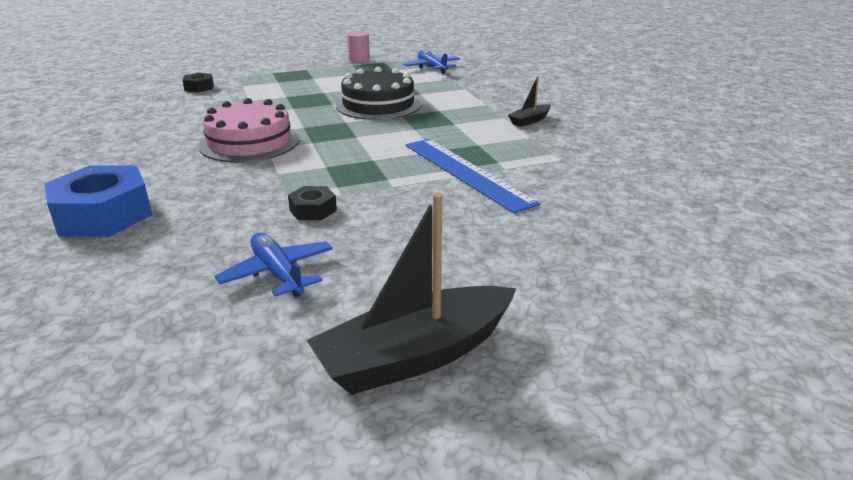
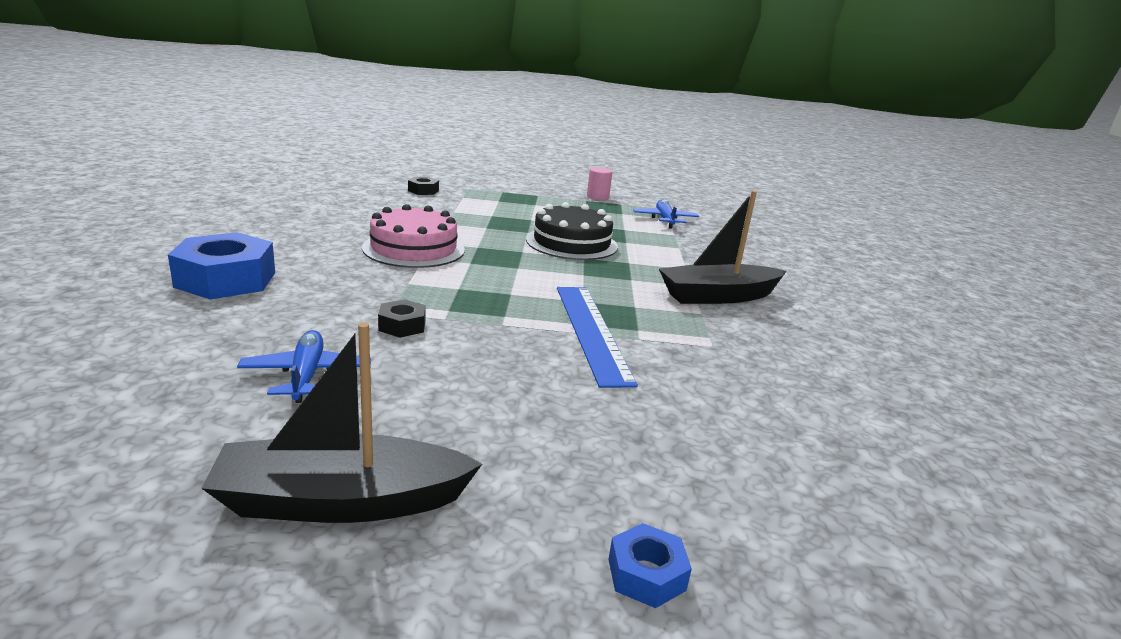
camera: 20 degrees right, 5 degrees down
(529, 120) = (718, 296): black boat -> black boat, size x2.08
(666, 327) = (646, 574): none -> blue nut

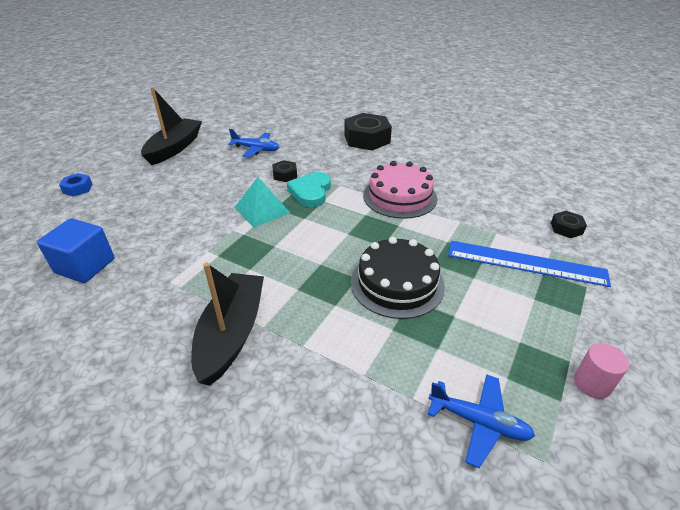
camera: 120 degrees right, 15 degrees up
(226, 279) = (367, 139): blue nut -> black nut
(442, 298) = (311, 192): none -> turquoise heart
(518, 323) = (262, 210): none -> turquoise pyramid
(592, 331) = (231, 234): blue ruler -> blue ruler (526, 263)
(779, 420) = (85, 266): none -> blue cube

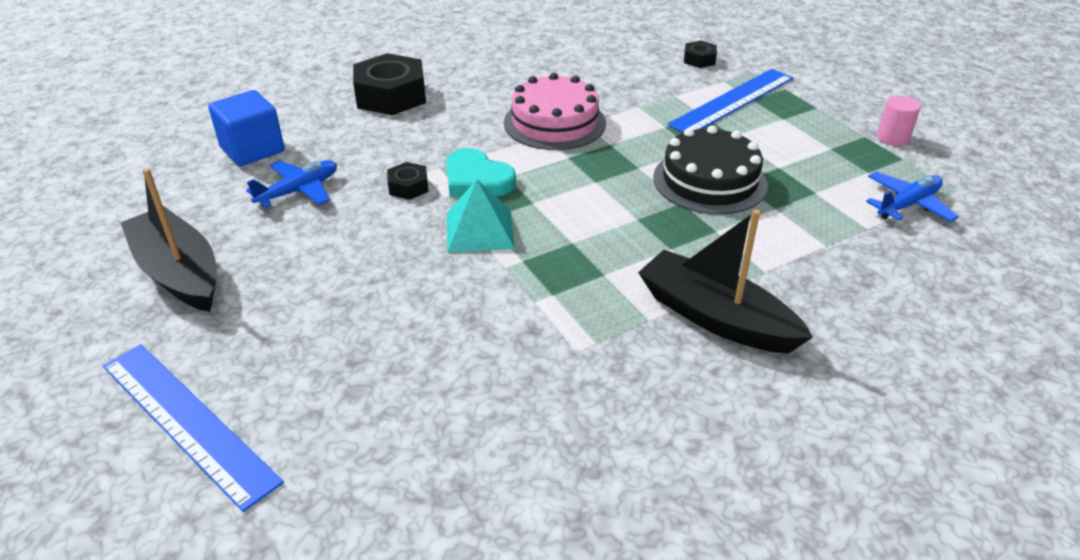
camera: 60 degrees left, 0 degrees up
(78, 189) = (187, 421): blue nut -> blue ruler
(85, 266) = (465, 436): blue cube -> blue cube (252, 149)

